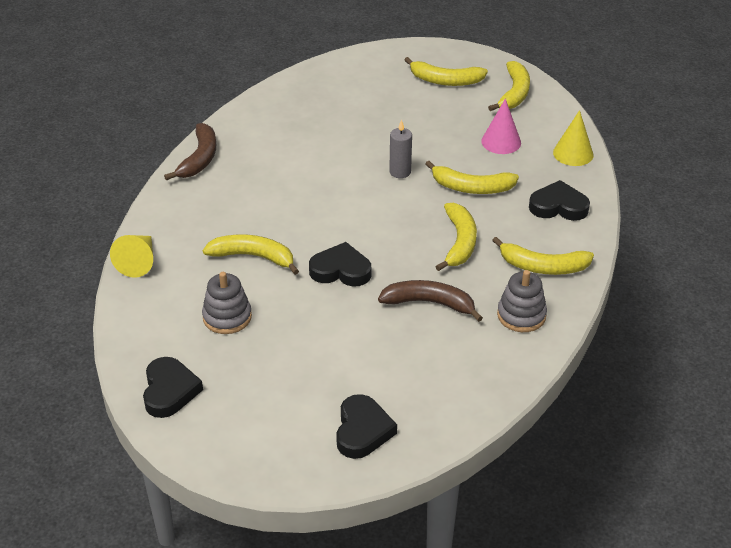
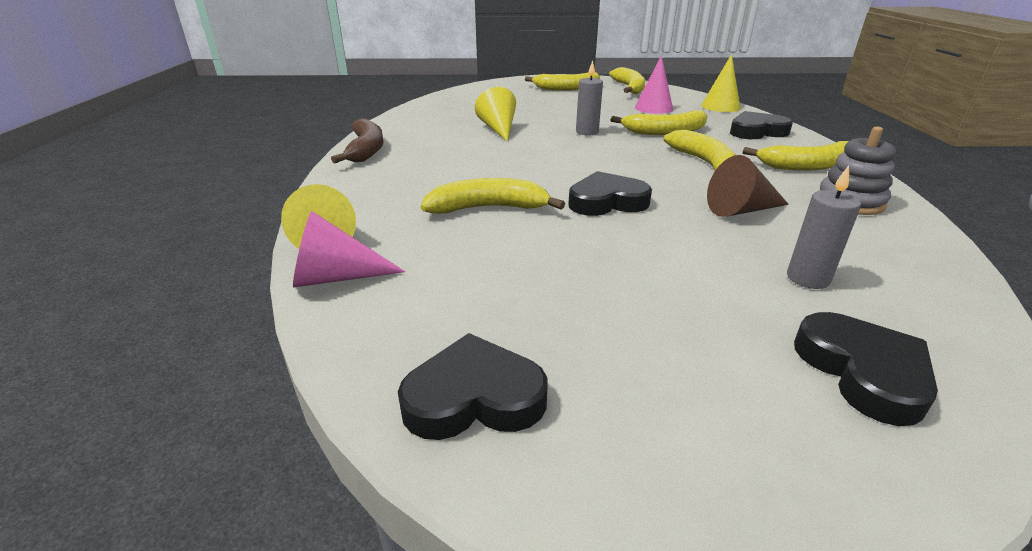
camera: 20 degrees left, 10 degrees down
(133, 297) = (336, 277): none -> pink cone
(169, 391) = (474, 397): black heart -> black heart turned 75 degrees counterclockwise
(227, 317) = (500, 271): grey stacking toy -> none
(325, 149) = (498, 129): none -> yellow cone
(404, 371) = (807, 278): none -> grey candle
(429, 303) = (741, 210): brown banana -> brown cone

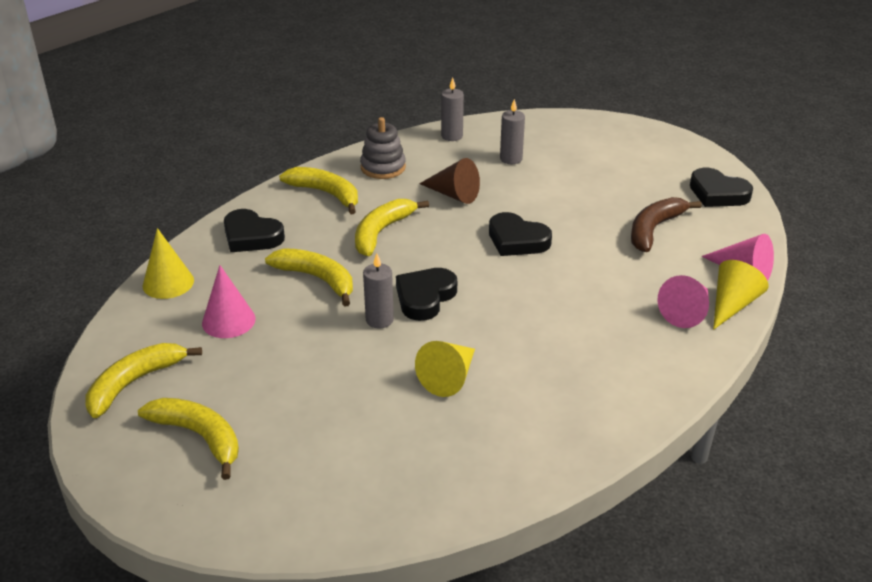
camera: 135 degrees left, 5 degrees up
(366, 149) = (625, 417): brown banana -> brown banana (654, 229)
(373, 214) = (687, 312): none -> pink cone
(488, 208) = (601, 276): yellow banana -> none
(862, 372) = (567, 136): black heart -> black heart (425, 297)
(929, 270) = (452, 136): none -> grey candle

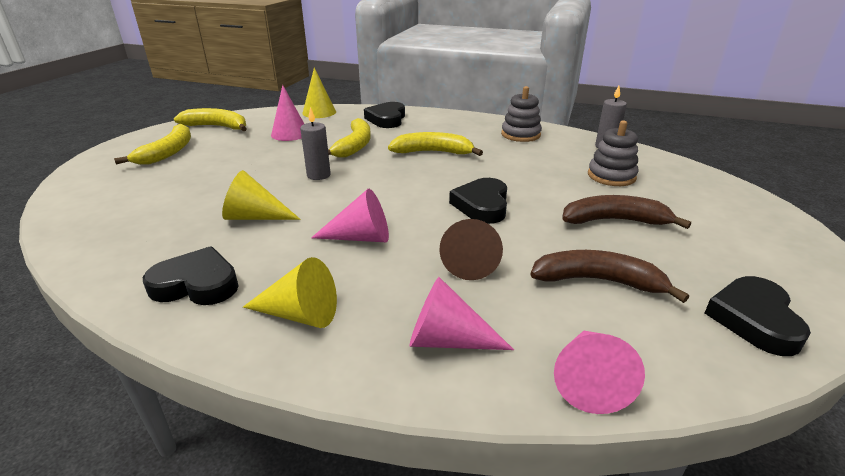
camera: 65 degrees right, 5 degrees down
(326, 194) = (461, 126): yellow banana -> none
(425, 297) = (360, 185): black heart -> black heart (196, 284)
(453, 194) = (518, 165): brown cone -> brown cone (469, 261)
(511, 159) = (611, 176): grey candle -> grey stacking toy
(531, 320) = (360, 237): none -> pink cone
(582, 189) = (614, 221): none -> brown banana
(732, 305) = (497, 382): yellow cone -> yellow cone (300, 314)

